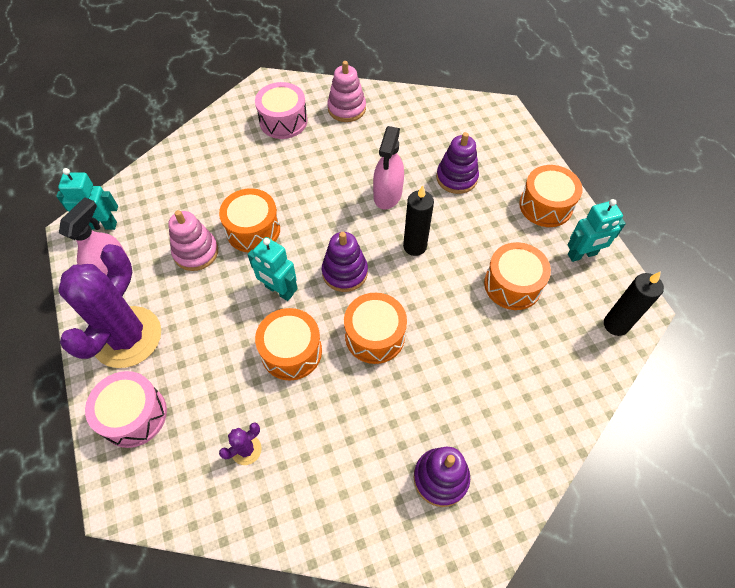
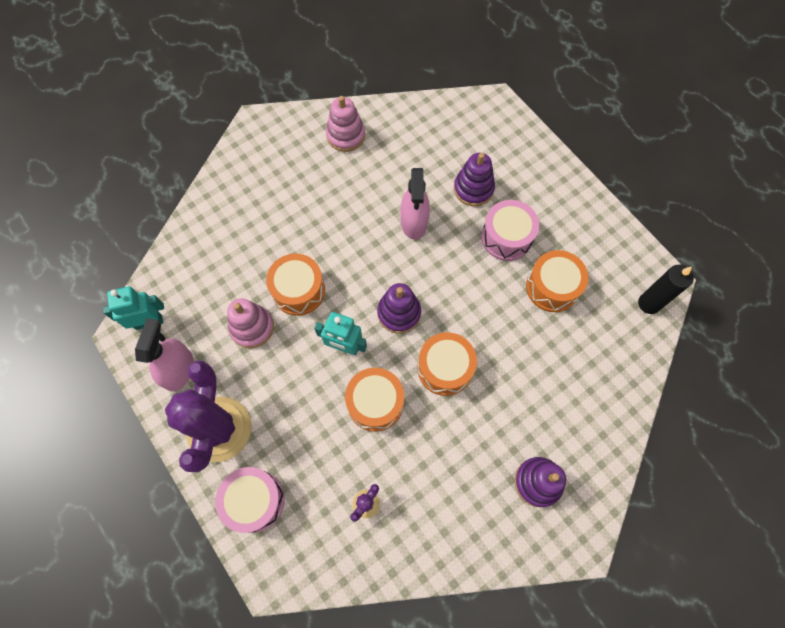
camera: 15 degrees left, 10 degrees up
(283, 121) = (287, 164): pink drum -> pink drum (506, 237)
(415, 246) = (455, 270): black candle -> none
(545, 206) = (562, 199): orange drum -> none
(582, 255) = (605, 242): turquoise robot -> none

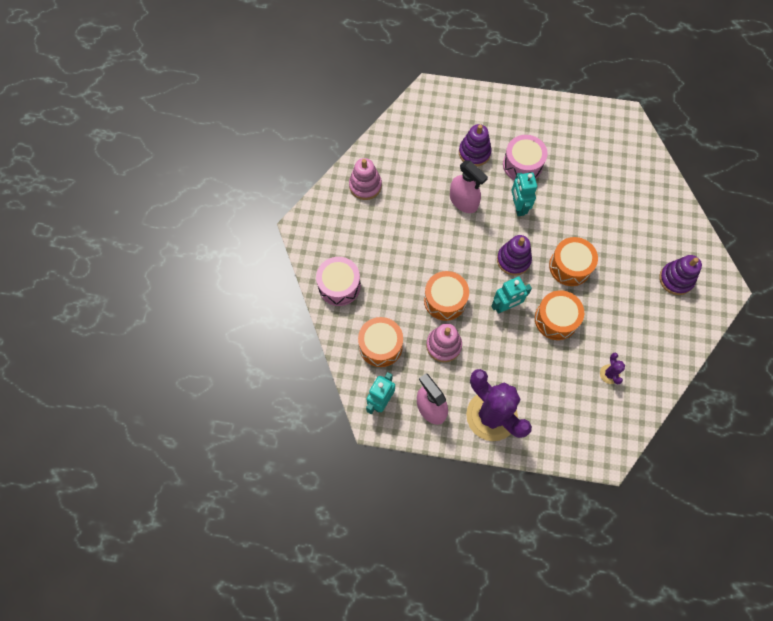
camera: 45 degrees left, 0 degrees up
(254, 500) = (554, 431): pink drum -> pink drum (339, 286)
(459, 270) = (518, 207): none -> turquoise robot
(552, 287) = (575, 171): orange drum -> orange drum (380, 346)
(649, 303) = (630, 135): black candle -> none

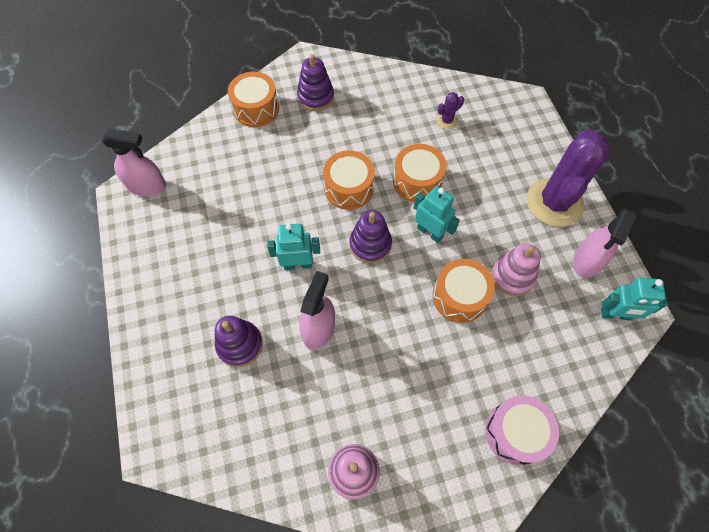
camera: 115 degrees left, 5 degrees down
(380, 346) = (556, 344): orange drum -> orange drum (256, 109)
(518, 207) = (298, 264): turquoise robot -> turquoise robot turned 150 degrees counterclockwise
(522, 165) = (235, 281): pink drum -> none
(627, 133) = (147, 186): none -> pink spray bottle

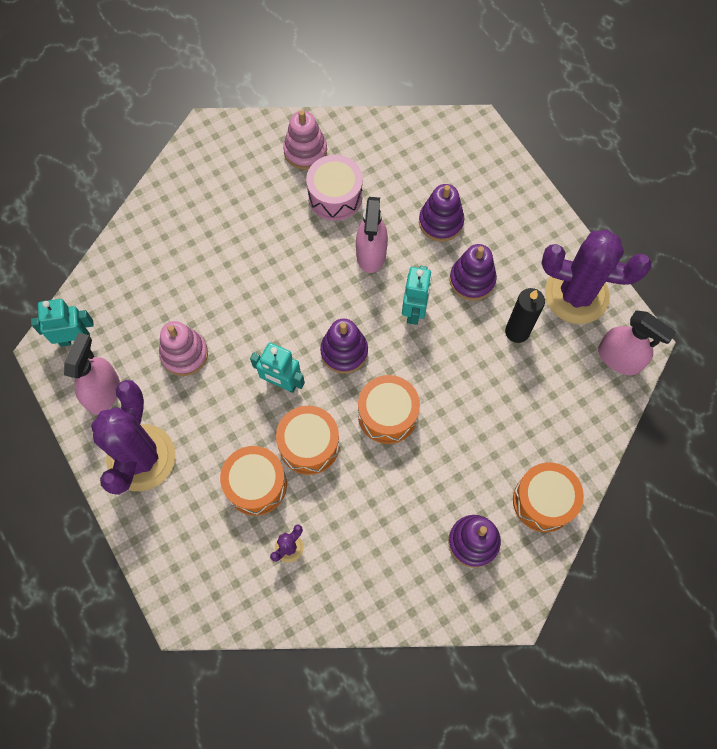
camera: 165 degrees right, 5 degrees up
(147, 186) = (619, 358): pink spray bottle -> pink spray bottle turned 135 degrees counterclockwise
(151, 243) = (576, 295): none -> purple cactus
(217, 225) = (517, 332): none -> black candle
(235, 279) = (472, 280): none -> purple stacking toy
(298, 264) = (414, 311): turquoise robot -> turquoise robot turned 60 degrees counterclockwise
(459, 297) = (238, 318): orange drum -> orange drum (256, 485)
(515, 432) = (171, 211): pink drum -> pink drum (335, 196)

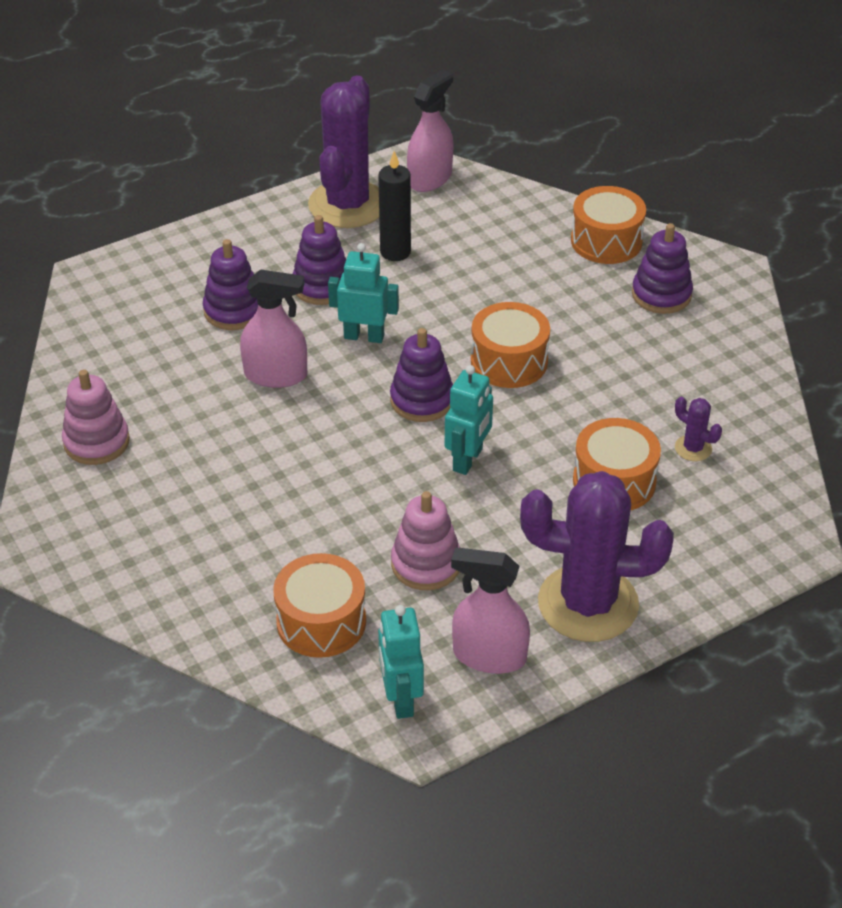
camera: 90 degrees left, 25 degrees down
(309, 445) = (554, 432): orange drum -> orange drum (321, 621)
(335, 196) = (179, 410): pink drum -> none

